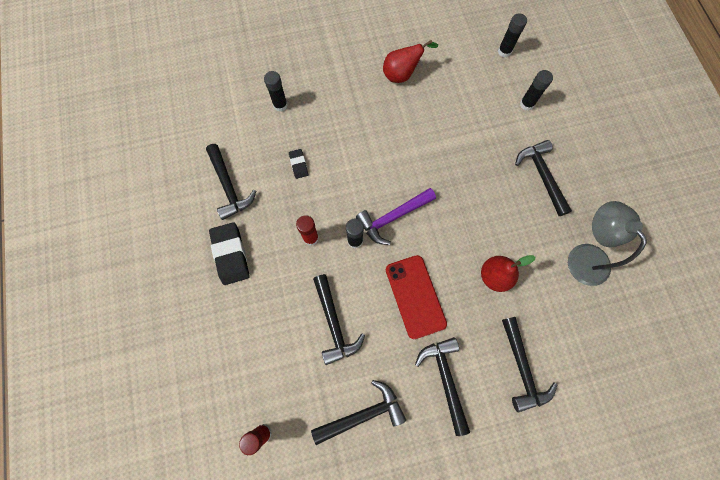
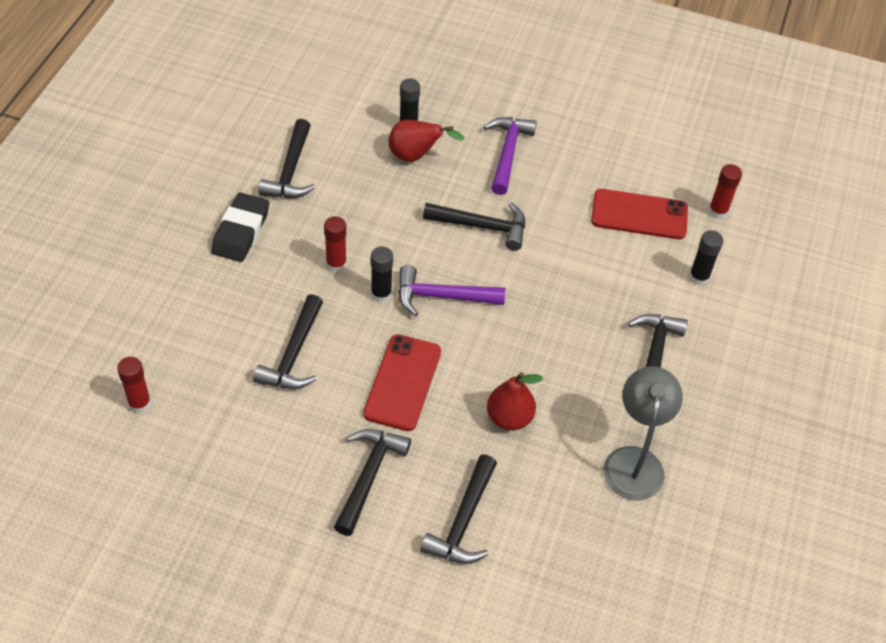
camera: 30 degrees right, 20 degrees down
(298, 165) = (381, 191): black eraser -> none
(356, 86) = (507, 153): none -> purple hammer
(363, 414) = (253, 452): black hammer -> black hammer (482, 226)
(402, 74) = (572, 170): red pear -> red pear (416, 156)
(463, 82) = (639, 215): none -> red phone
(504, 51) = (718, 211): black glue stick -> red glue stick

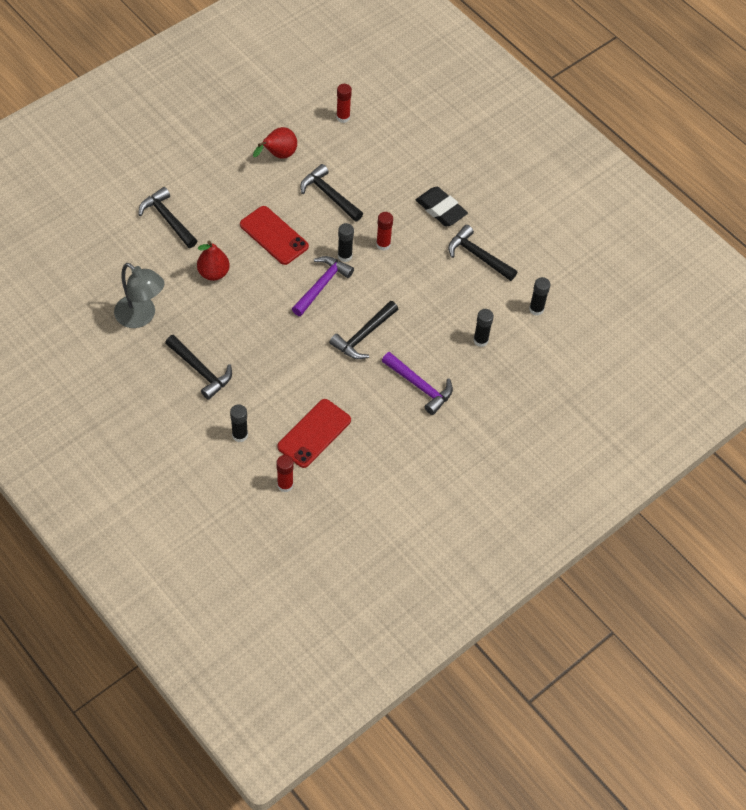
camera: 120 degrees right, 5 degrees up
(331, 97) = (536, 309): none -> black glue stick
(369, 476) = (225, 192): black hammer -> none
(416, 156) = (450, 331): red pear -> red pear (278, 155)

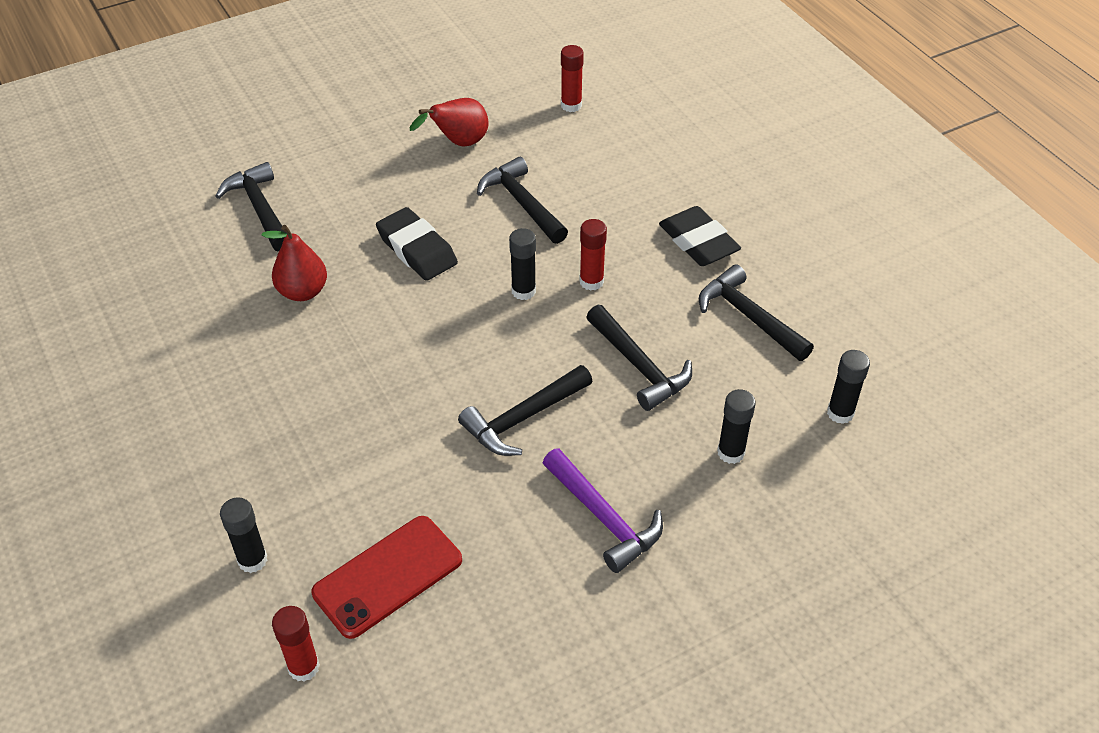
camera: 15 degrees right, 10 degrees down
(141, 317) = (162, 342): grey lamp -> none
(200, 370) = (225, 439): black hammer -> black hammer (639, 366)
(273, 236) = (417, 249): red phone -> black eraser
(322, 285) = (473, 330): purple hammer -> none

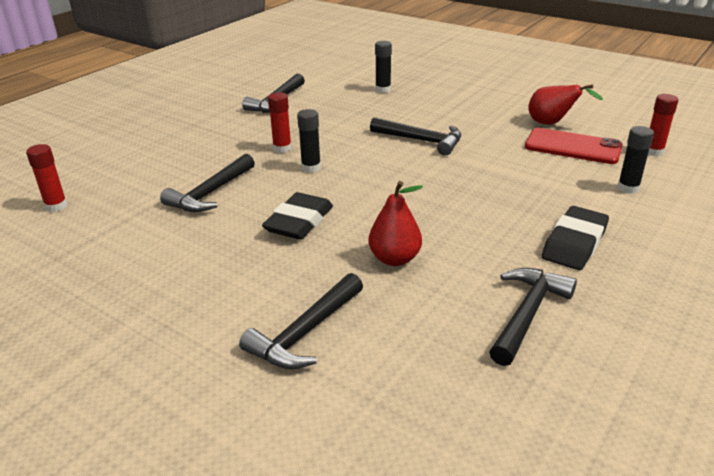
camera: 115 degrees left, 15 degrees down
(458, 143) = (136, 246): red pear -> red pear (552, 124)
(603, 518) = (460, 107): purple hammer -> none
(639, 366) = (345, 120): black hammer -> black hammer (527, 314)
(698, 242) = (217, 126): black eraser -> black eraser (574, 243)
(840, 413) = (330, 74): black glue stick -> none

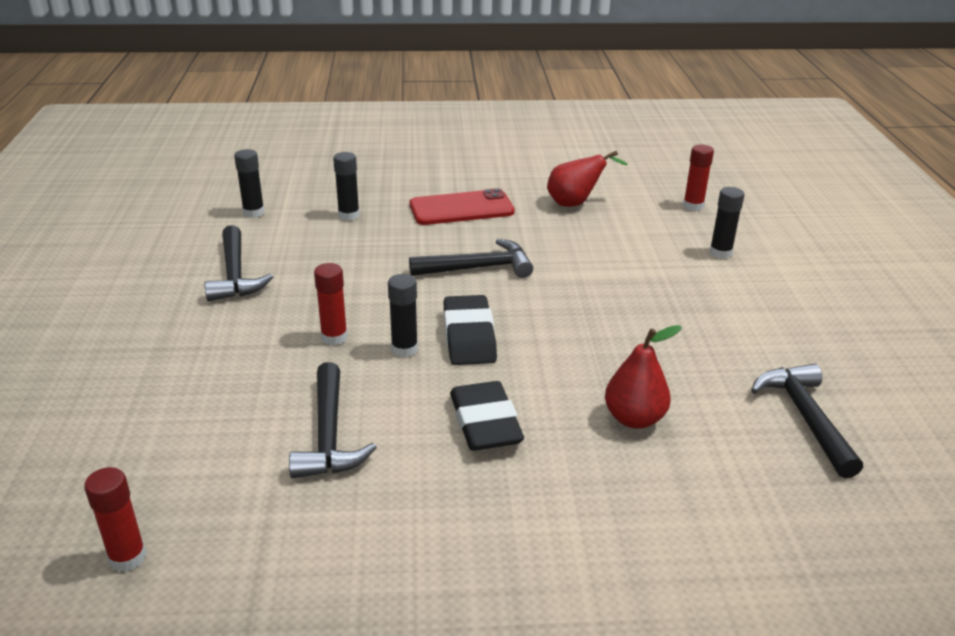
camera: 40 degrees left, 0 degrees up
(305, 332) = (665, 544): black hammer -> none
(331, 74) = (253, 212): none -> black glue stick
(573, 147) = (625, 224): red phone -> red phone (461, 208)
(574, 243) = (751, 328): black eraser -> black eraser (469, 336)

